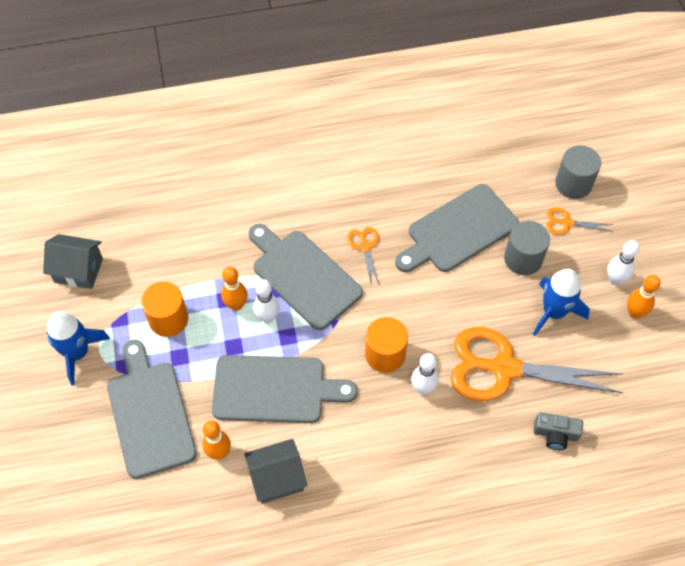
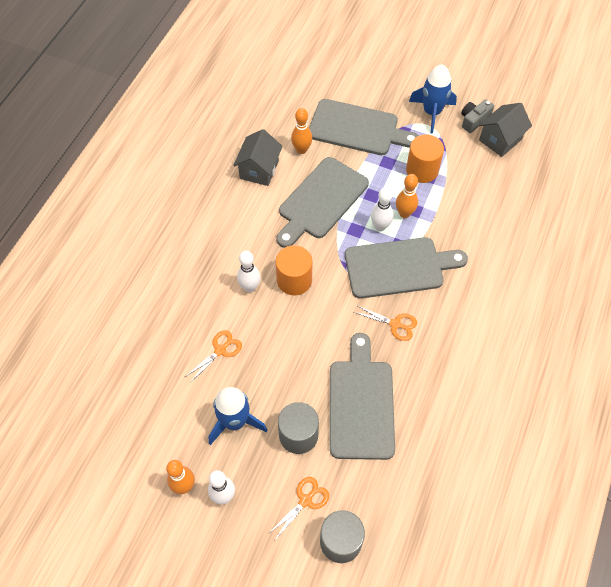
camera: 125 degrees right, 0 degrees up
(504, 368) = (220, 350): orange scissors -> orange scissors, size x0.42
(555, 434) = (146, 347): grey camera -> grey camera (474, 120)

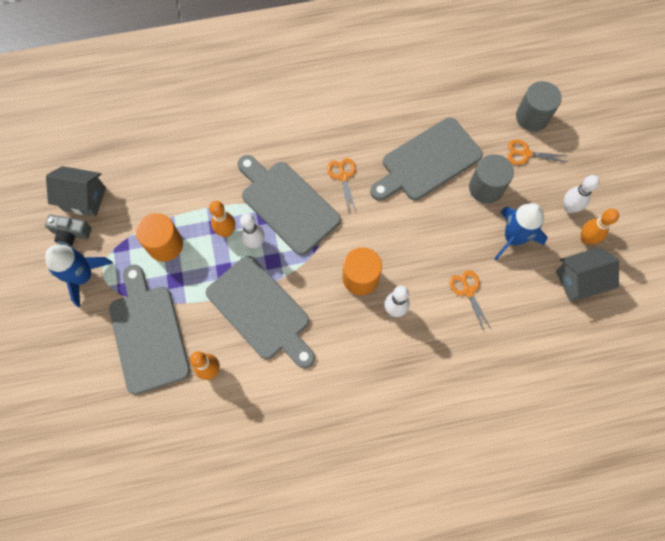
camera: 125 degrees left, 10 degrees up
(220, 350) = (468, 291): orange scissors -> orange scissors turned 60 degrees clockwise
(259, 169) = (262, 394): grey house -> grey house (579, 280)
(320, 201) = (261, 311): grey cutting board -> grey cutting board turned 45 degrees clockwise

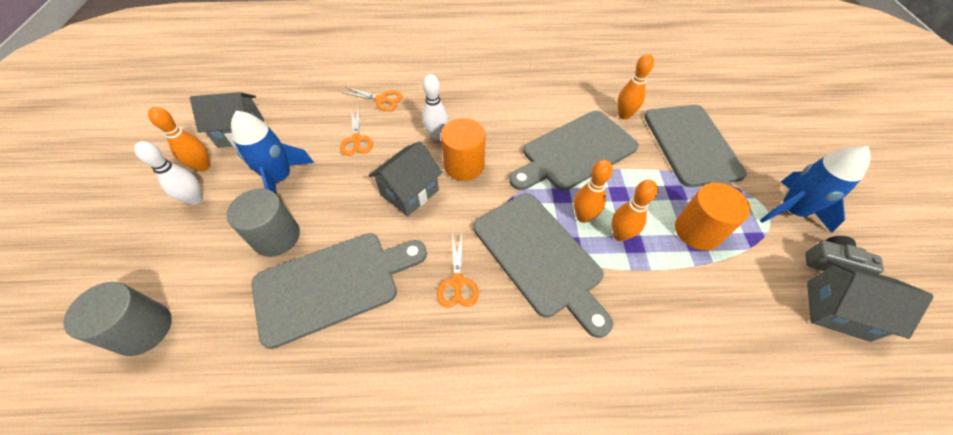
camera: 170 degrees left, 15 degrees down
(255, 243) = (583, 216): white bowling pin -> orange bowling pin
(261, 311) = (575, 152): grey cutting board -> grey cutting board turned 90 degrees counterclockwise
(399, 242) = (410, 192): none -> grey house
(525, 154) = (196, 273): orange scissors -> orange scissors (381, 100)

